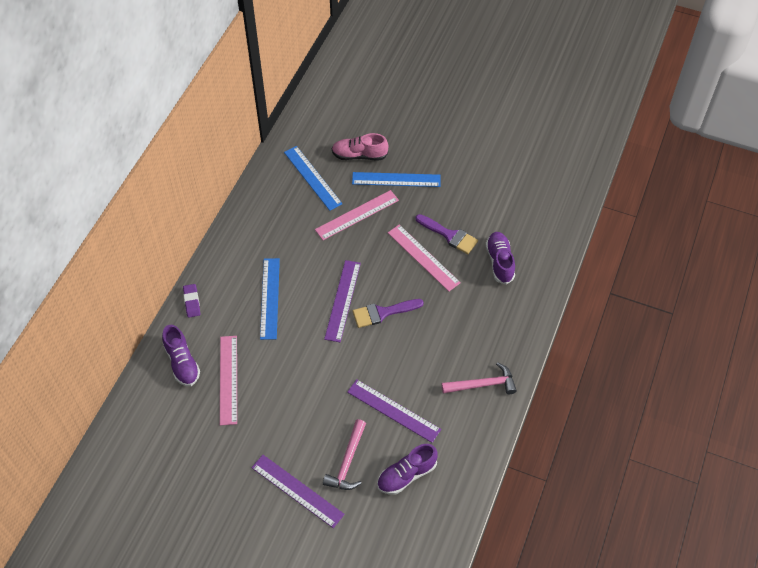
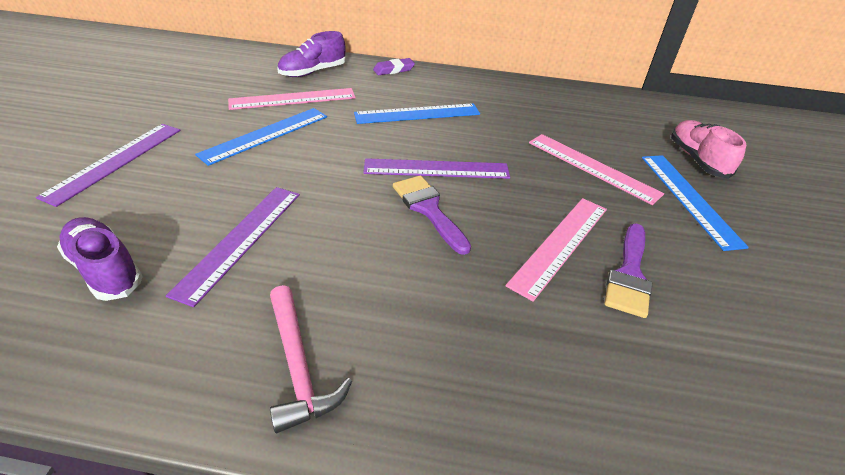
camera: 75 degrees right, 15 degrees down
(312, 178) = (622, 126): blue ruler -> blue ruler (265, 135)
(347, 462) = (150, 201): pink hammer -> none
(499, 262) = (619, 364): purple shoe -> none

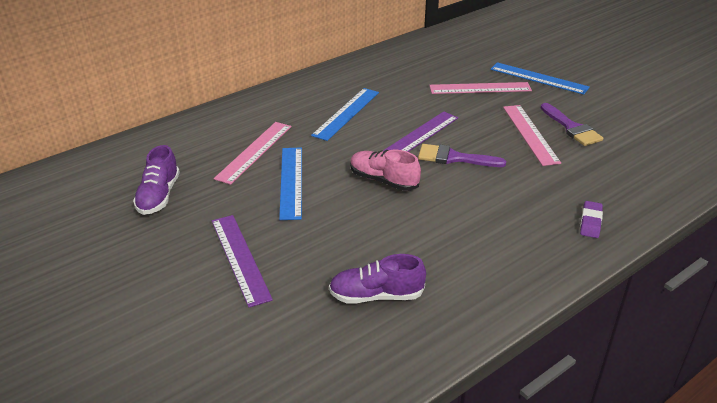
camera: 45 degrees left, 5 degrees down
(240, 240) = (405, 235): purple ruler -> none
(298, 366) = (533, 252): pink hammer -> none
(313, 72) = (224, 127): purple shoe -> purple shoe (159, 196)
(393, 70) = (272, 94): purple eraser -> purple eraser (590, 222)
(697, 159) = (512, 55): pink shoe -> pink shoe (383, 180)

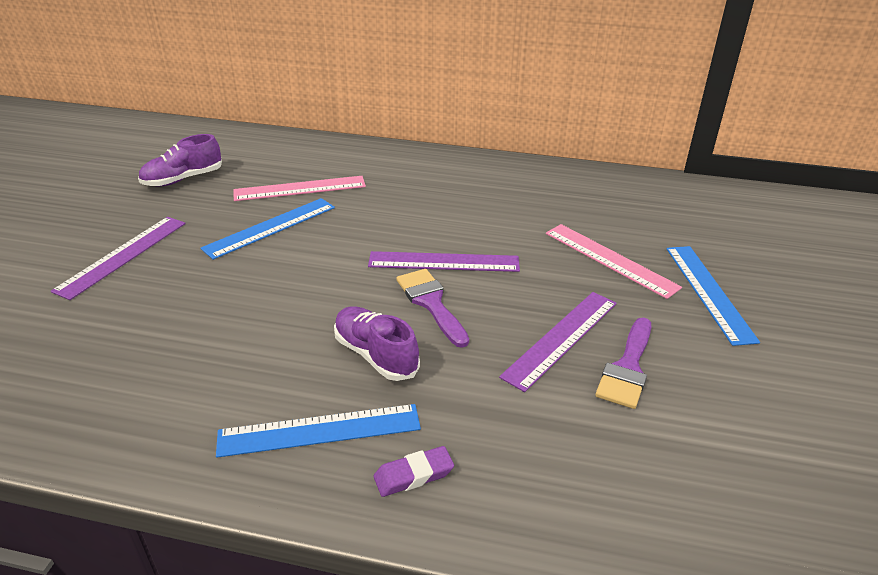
camera: 50 degrees right, 0 degrees up
(346, 113) = (430, 203): blue ruler -> blue ruler (319, 430)
(376, 296) = (118, 358): purple shoe -> purple shoe (375, 355)
(383, 180) = (331, 276): pink shoe -> none
(530, 134) = (561, 338): pink ruler -> purple ruler

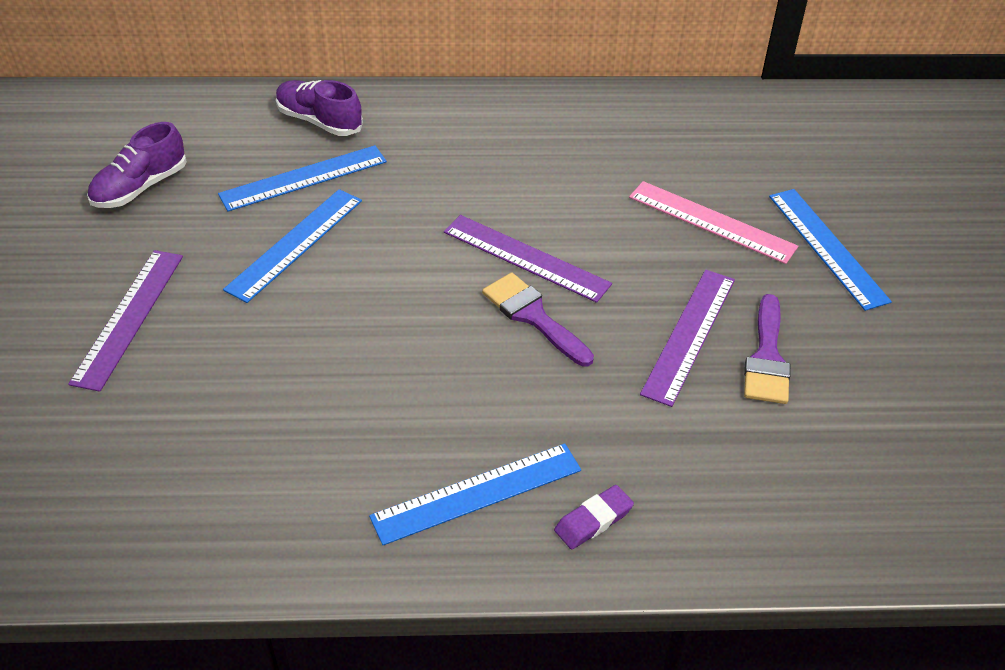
camera: 15 degrees left, 10 degrees up
(300, 188) = (303, 178): pink ruler -> blue ruler
(375, 355) = (498, 393): purple shoe -> purple shoe (319, 121)
(444, 262) = (526, 257): purple ruler -> purple ruler turned 45 degrees clockwise

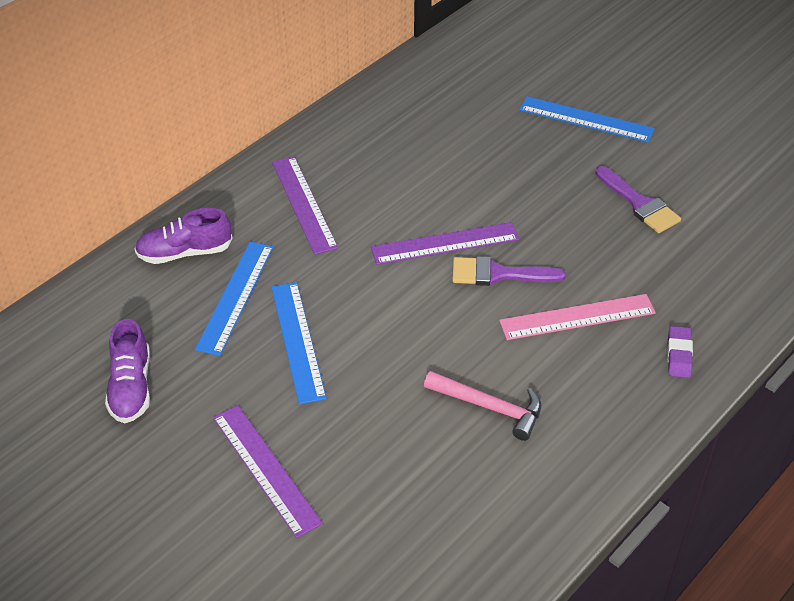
camera: 45 degrees left, 0 degrees up
(355, 416) = (490, 407): none -> pink hammer
(477, 493) = (609, 391): blue ruler -> none
(689, 335) = (588, 221): purple ruler -> purple ruler (303, 204)
(711, 222) = (511, 147): pink ruler -> pink ruler (577, 317)

